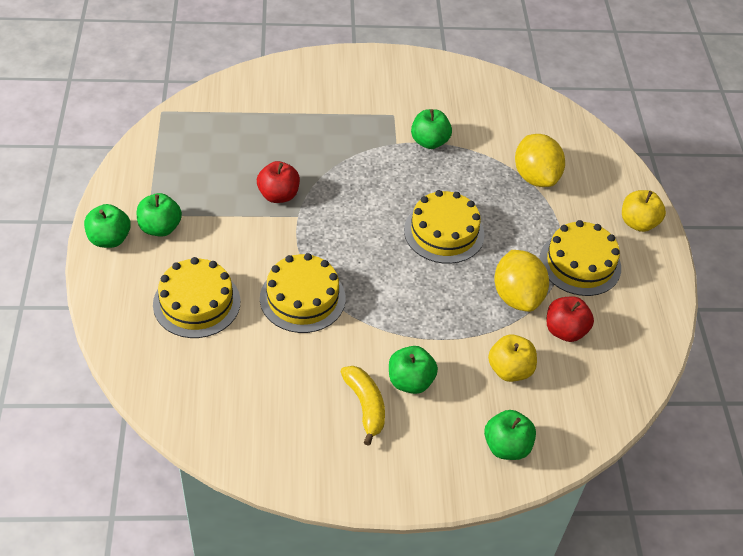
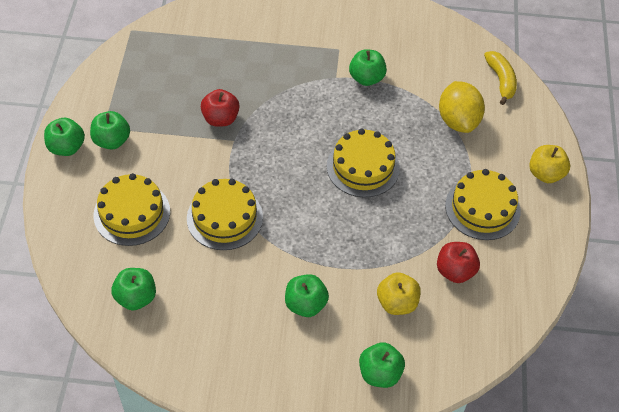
camera: 10 degrees right, 5 degrees up
(218, 393) = (136, 297): none -> green apple
(365, 406) = (262, 323): yellow banana -> yellow banana (501, 81)
(517, 296) = (417, 234): yellow lemon -> none

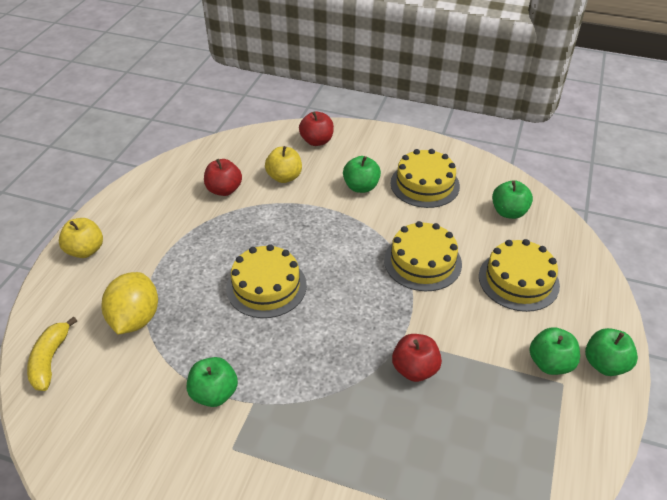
camera: 165 degrees left, 10 degrees down
(380, 373) = (317, 141): green apple -> red apple
(482, 208) = (168, 231): yellow cake -> yellow cake (424, 184)

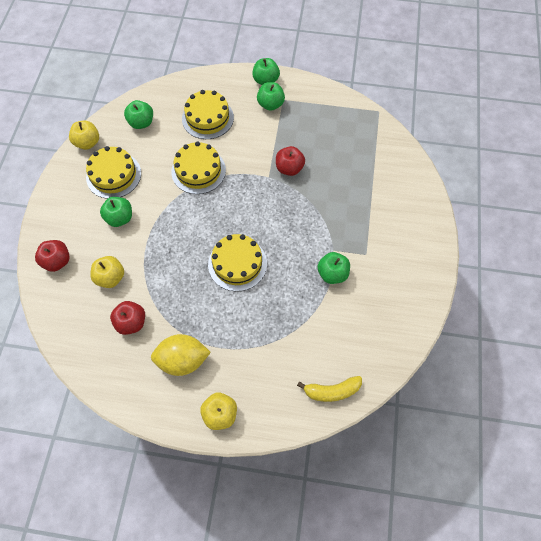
camera: 100 degrees left, 20 degrees up
(135, 319) = (284, 345): yellow lemon -> yellow lemon (183, 360)
(476, 165) = (88, 143): none -> yellow apple

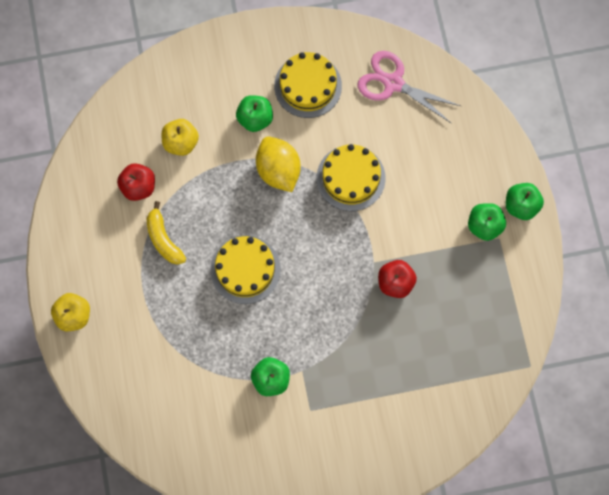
camera: 70 degrees right, 10 degrees up
(57, 261) = (180, 79): red apple -> none
(88, 143) = (340, 36): yellow apple -> none
(141, 123) = (393, 83): green apple -> pink scissors
(183, 360) = (116, 256): yellow lemon -> yellow lemon (278, 170)
(207, 118) = (432, 157): yellow cake -> none
(331, 391) = (134, 420): yellow banana -> yellow banana (163, 239)

